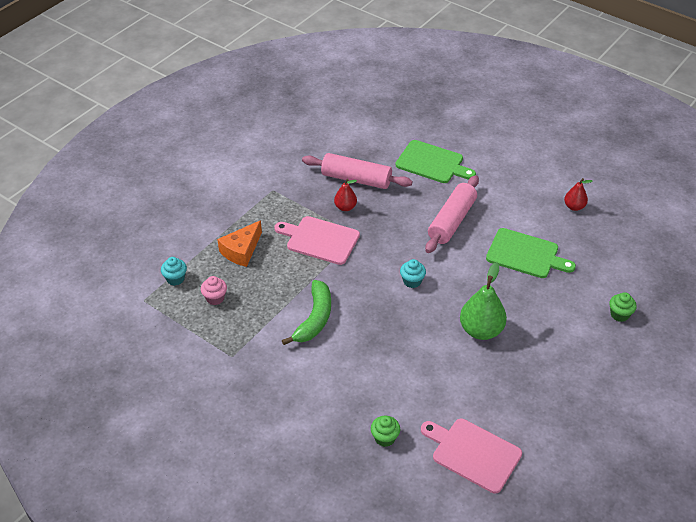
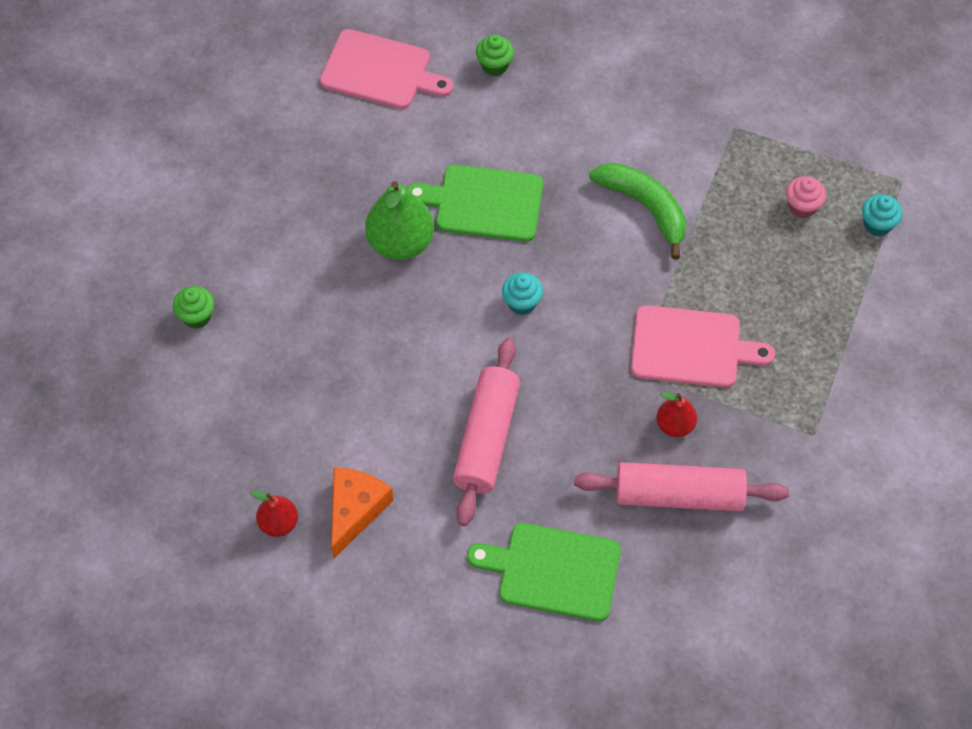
camera: 165 degrees right, 15 degrees up
(241, 250) = (805, 297): orange cheese -> orange cheese (355, 510)
(314, 318) = (645, 207): green banana -> green banana turned 135 degrees clockwise
(525, 254) = (352, 396): green cutting board -> green cutting board (483, 203)

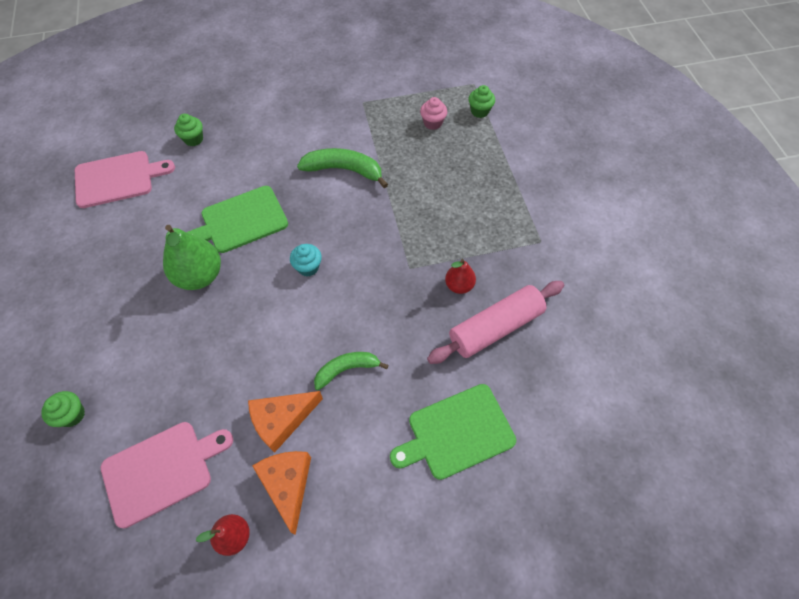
camera: 35 degrees left, 0 degrees up
(388, 447) = (282, 420): none -> orange cheese
(486, 438) = (346, 369): pink rolling pin -> green banana
(691, 348) = (432, 233): pink cutting board -> pink cutting board (162, 470)
(877, 225) = (479, 111): turquoise cupcake -> green cupcake

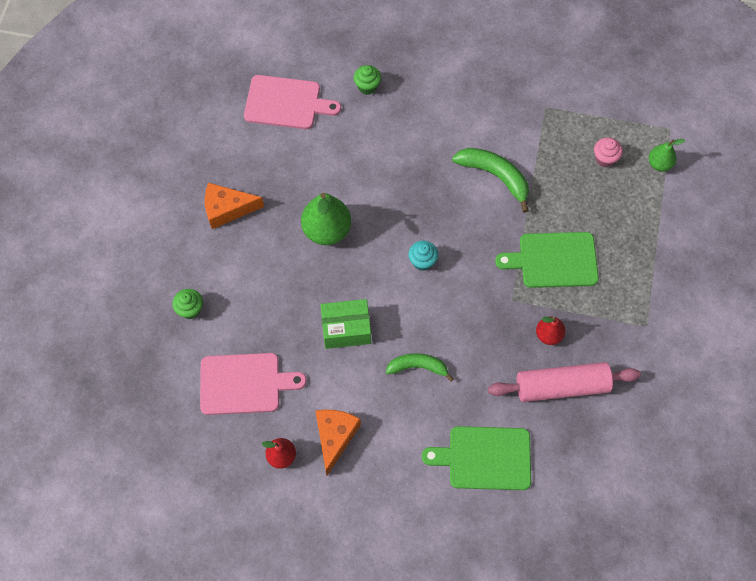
camera: 25 degrees right, 5 degrees up
(240, 220) = (380, 191): green cutting board -> green cutting board (553, 260)
(256, 363) = (346, 329): none -> green box
(282, 420) = (349, 385): orange cheese -> orange cheese (227, 209)
(479, 111) = (659, 164): green cupcake -> green pear

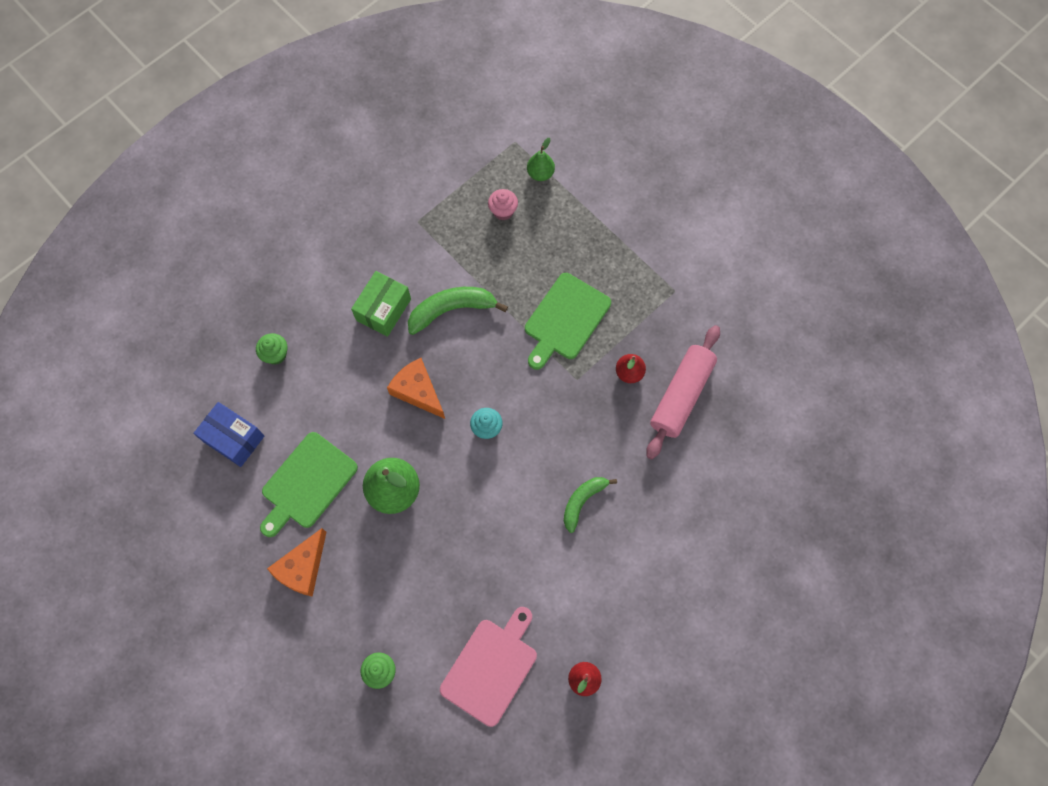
camera: 55 degrees left, 5 degrees up
(286, 103) = (233, 438): pink cutting board -> blue box
(335, 437) = (598, 619): orange cheese -> orange cheese (418, 391)
(346, 329) = (503, 539): green box -> green box (383, 309)
(485, 458) = (701, 502): green cutting board -> green cutting board (307, 483)

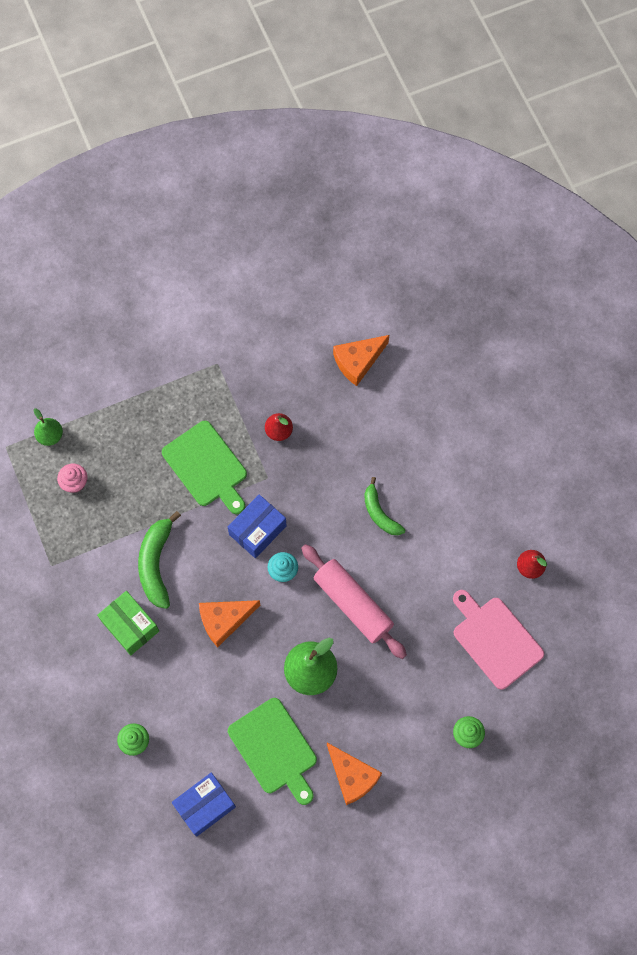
camera: 70 degrees left, 0 degrees up
(519, 389) = (257, 530): none -> blue box
(681, 395) = (316, 396): pink rolling pin -> pink rolling pin (353, 604)
(736, 423) = (358, 361): none -> orange cheese

